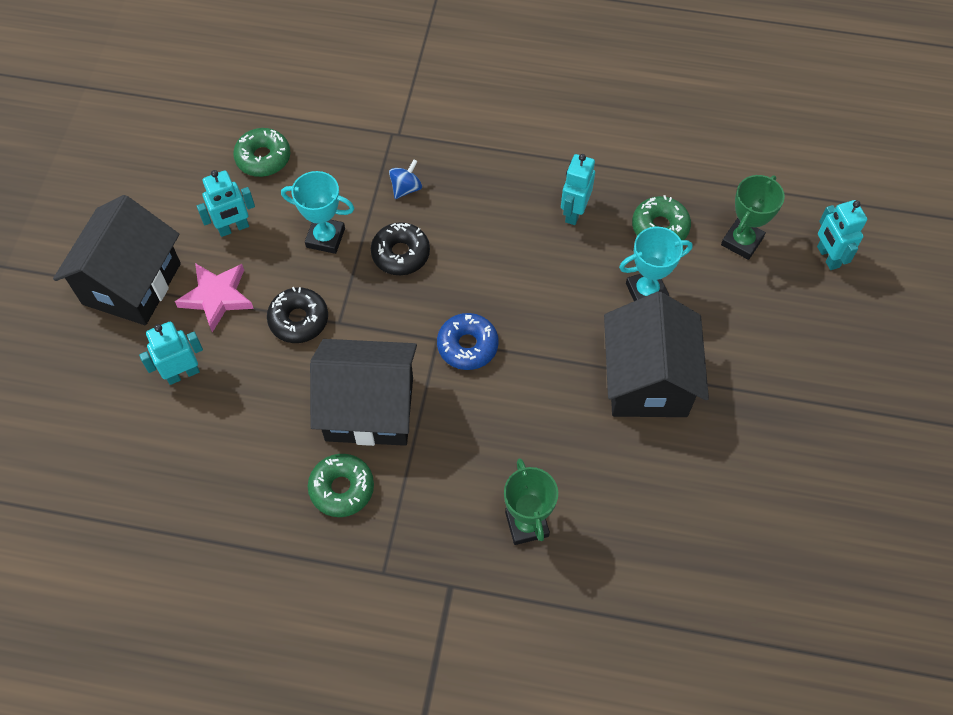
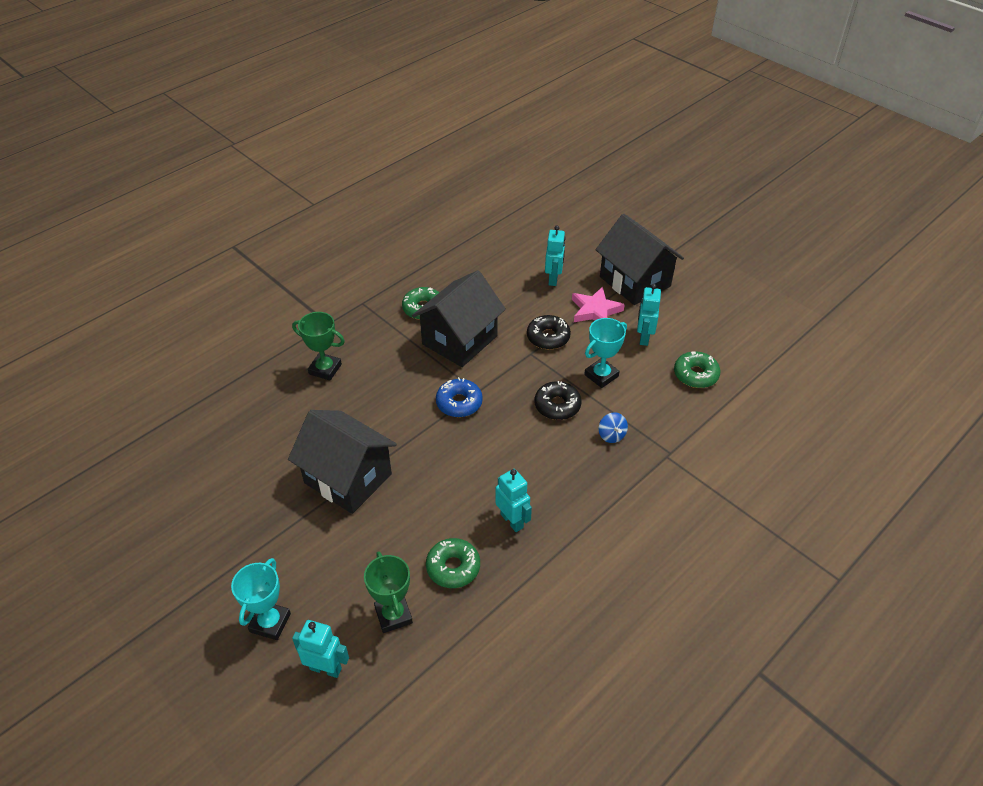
camera: 125 degrees right, 15 degrees down
(646, 292) = (409, 521): turquoise trophy -> turquoise trophy (270, 623)

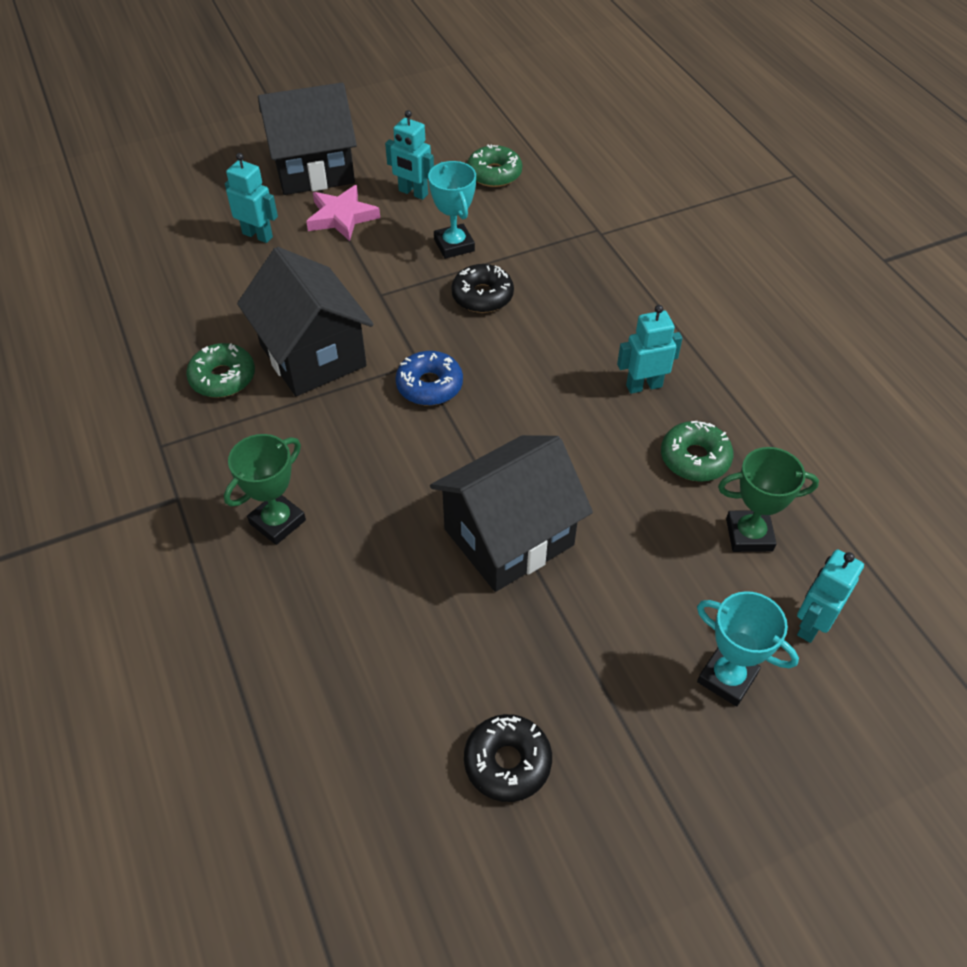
camera: 70 degrees left, 5 degrees up
(548, 337) = (361, 271): black donut -> black donut (507, 762)
(611, 435) = (551, 265): blue spinning top -> none

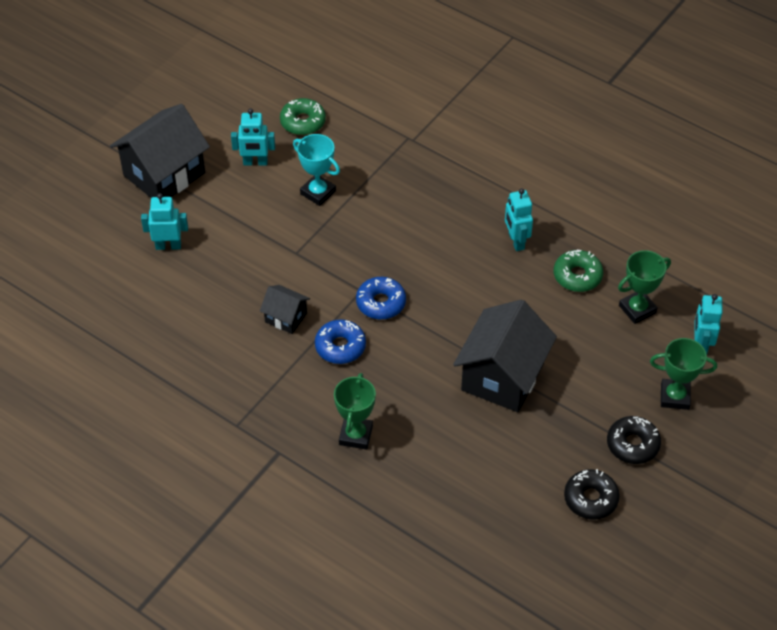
camera: 30 degrees left, 0 degrees up
(223, 378) = (238, 361): green donut -> none
(312, 355) = (286, 317): black house -> black house, size x0.49
(342, 217) = (219, 204): pink star -> none
(345, 412) = (340, 346): none -> blue donut
(482, 296) = (367, 223): black donut -> black donut (632, 444)
(644, 386) = (516, 241): turquoise robot -> turquoise robot turned 60 degrees counterclockwise
(727, 678) = (675, 397): turquoise trophy -> green trophy

